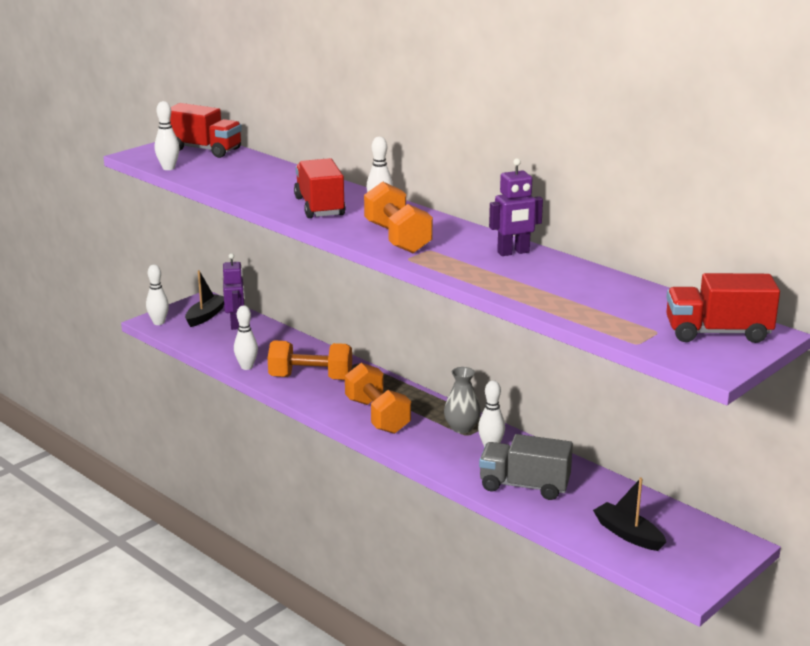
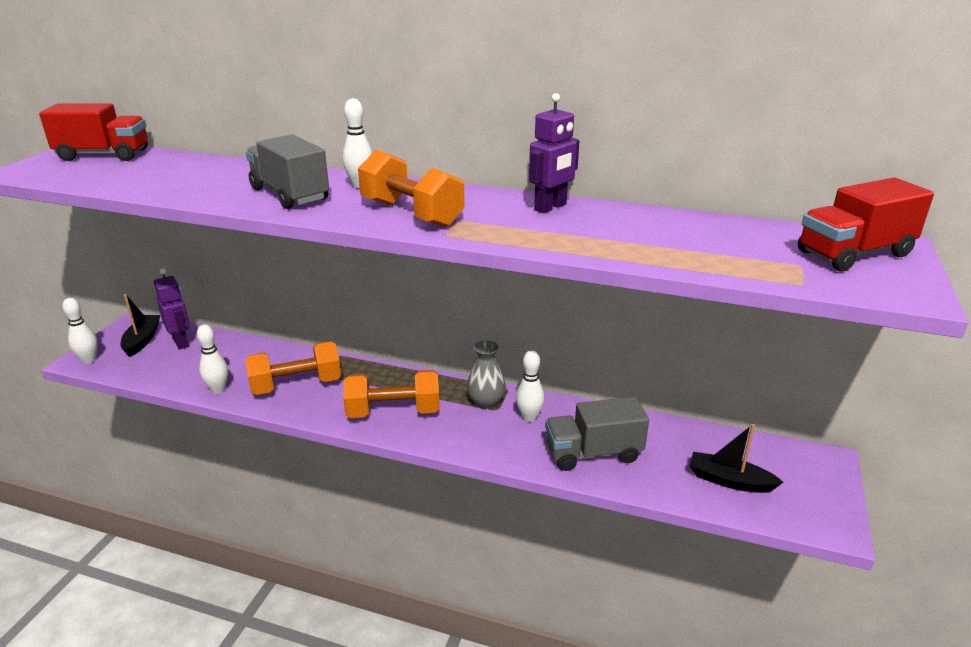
camera: 25 degrees left, 5 degrees up
(168, 168) = (67, 180): white bowling pin -> none
(319, 207) = (290, 194): red truck -> grey truck
(377, 416) = (393, 412): orange dumbbell -> orange dumbbell turned 45 degrees counterclockwise

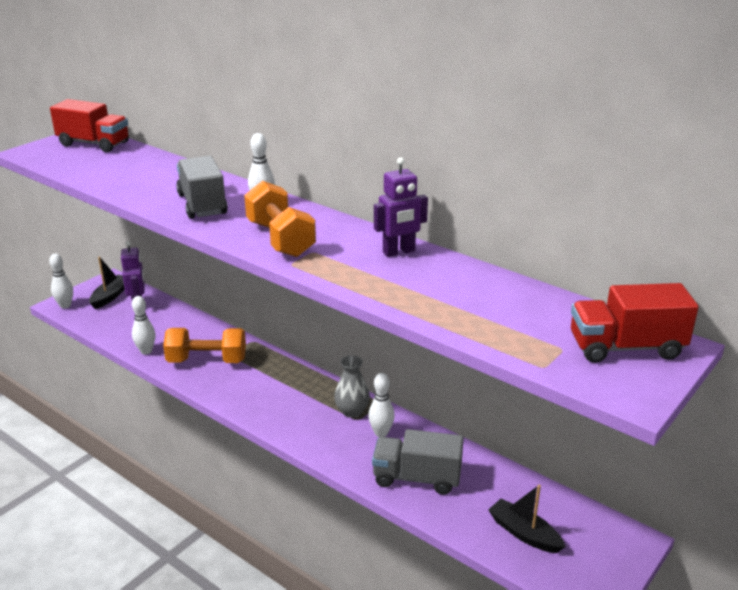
camera: 20 degrees right, 0 degrees up
(393, 412) = (271, 401): orange dumbbell -> none

